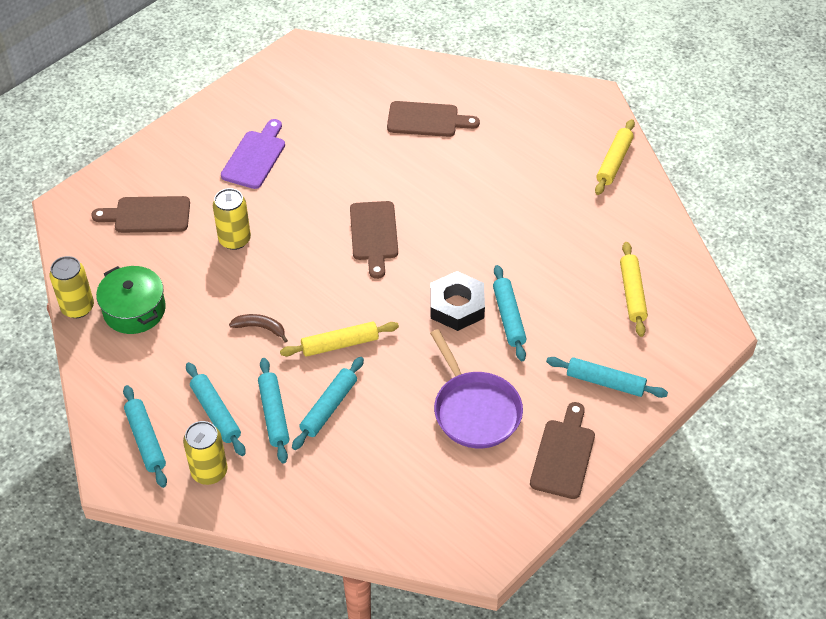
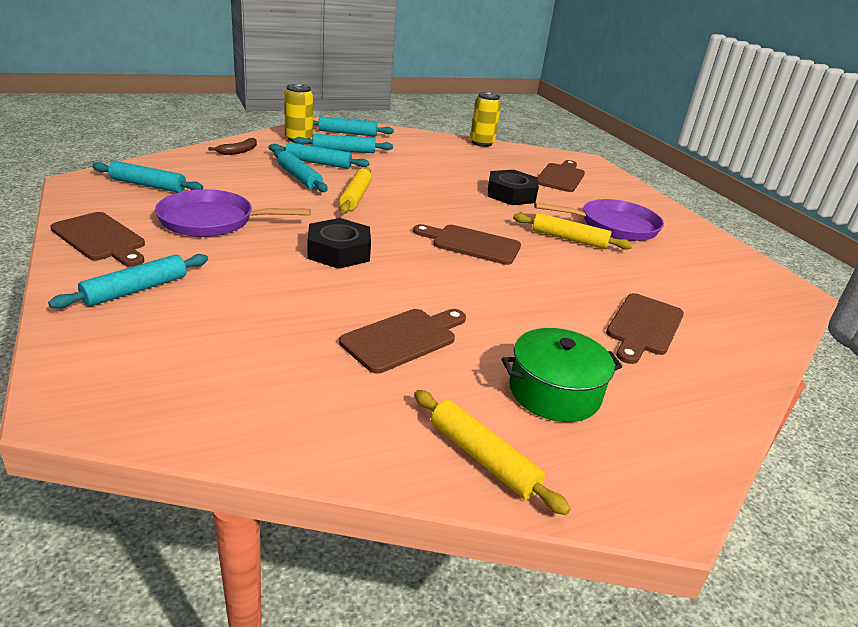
camera: 110 degrees right, 20 degrees down
(134, 310) = (464, 154): green pot -> green pot (554, 392)
(234, 240) = (511, 194): yellow can -> black nut
(255, 157) = (614, 226): purple cutting board -> purple pan
(260, 328) = (405, 179): brown banana -> brown banana (238, 151)
(508, 317) = (292, 270): turquoise rolling pin -> turquoise rolling pin (148, 185)
(541, 226) = (403, 338): none -> brown cutting board
(632, 293) = (223, 360): yellow rolling pin -> yellow rolling pin (569, 239)

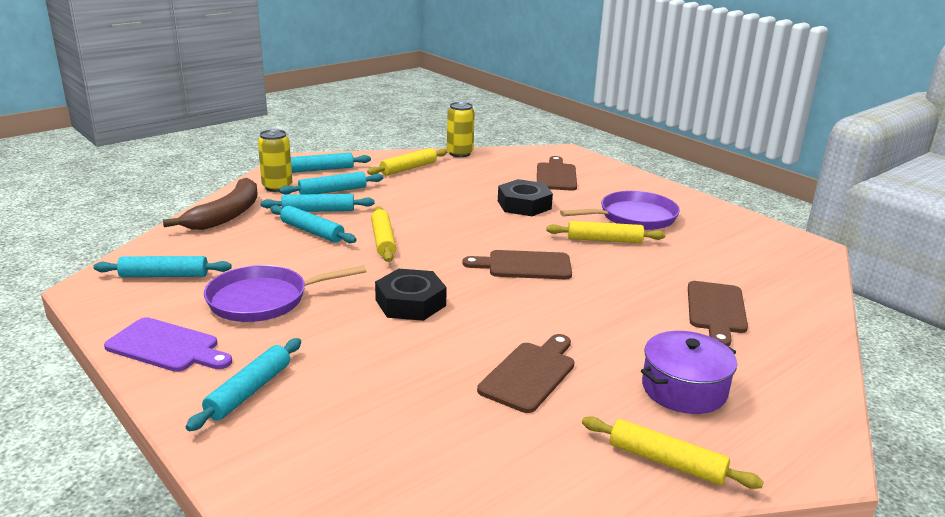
camera: 15 degrees left, 5 degrees down
(101, 239) = (167, 347): brown cutting board -> purple cutting board
(238, 151) = (226, 215): brown banana -> brown banana, size x2.05
(425, 146) = (408, 168): none -> yellow rolling pin
(554, 392) = (684, 389): green pot -> purple pot

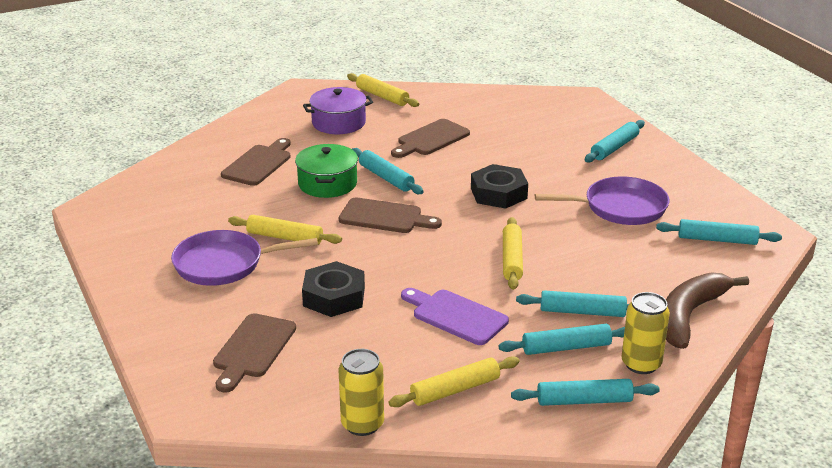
camera: 165 degrees left, 5 degrees up
(167, 347) = (681, 179): purple cutting board -> purple cutting board (455, 316)
(312, 232) = (587, 279): turquoise rolling pin -> turquoise rolling pin (386, 178)
(613, 294) = (327, 183): none -> green pot

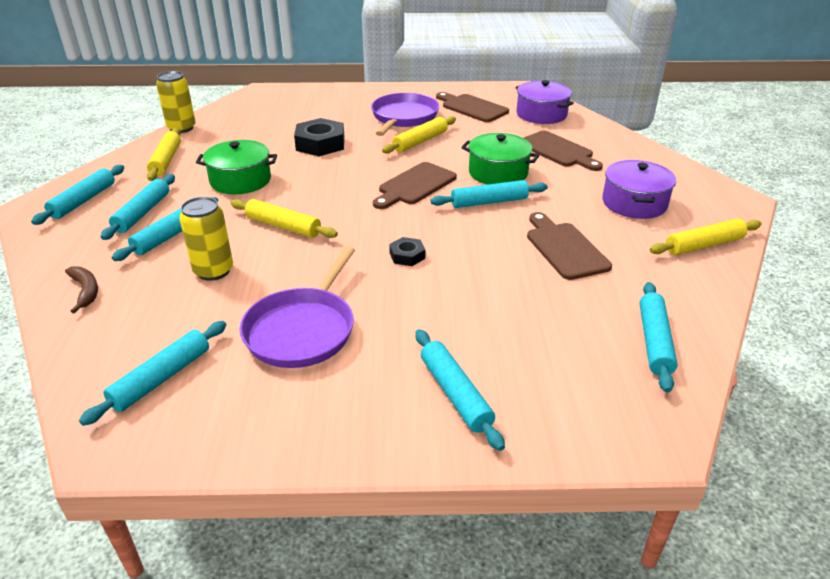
camera: 115 degrees right, 5 degrees up
(168, 185) = (541, 114): none -> purple pot
(253, 349) = (294, 112): brown cutting board -> brown cutting board (472, 108)
(455, 316) = (240, 180): purple cutting board -> green pot
(498, 193) = (407, 256): black nut -> black nut, size x0.52
(507, 103) = (654, 341): none -> turquoise rolling pin
(641, 364) = (76, 239): yellow can -> yellow can (213, 271)
(689, 315) = (85, 291): brown banana -> brown banana, size x0.49

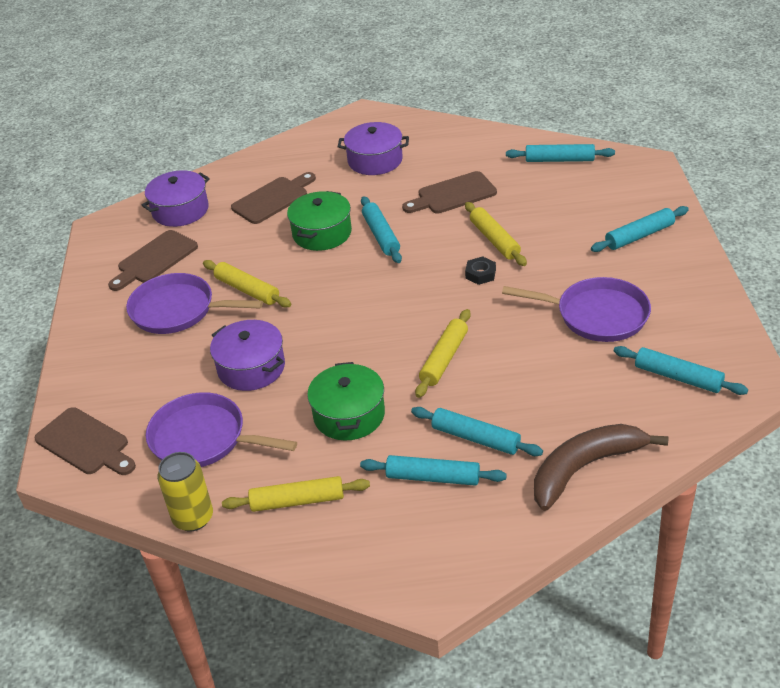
camera: 90 degrees left, 5 degrees up
(83, 201) = (411, 545): turquoise rolling pin -> none
(85, 291) = (585, 468): brown banana -> brown banana, size x2.05
(213, 271) = (531, 388): yellow can -> none
(254, 129) = (203, 438): none -> purple pan
(320, 144) = (251, 368): black nut -> purple pot
(415, 185) = (352, 283): brown cutting board -> brown cutting board (85, 443)
(704, 245) = (436, 133): yellow rolling pin -> yellow rolling pin (494, 240)

